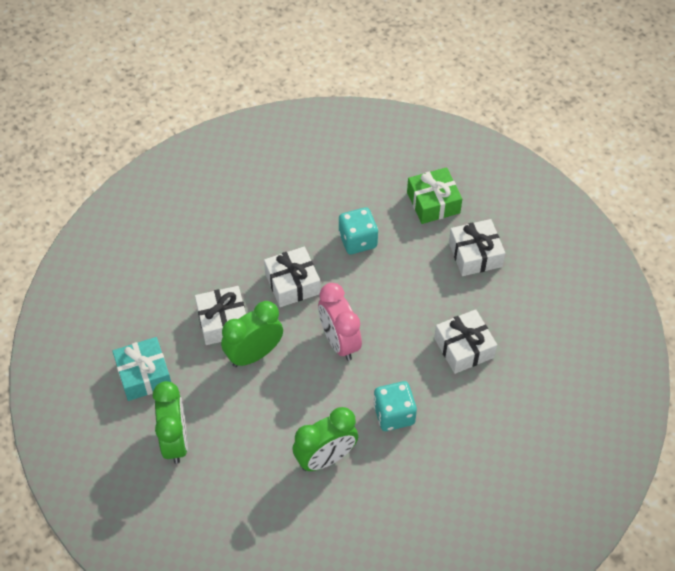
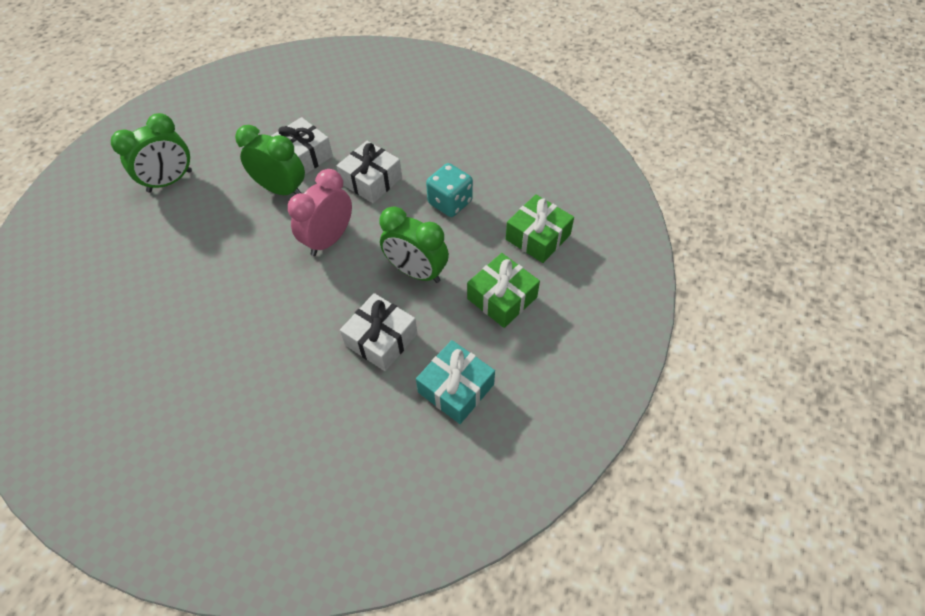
camera: 60 degrees right, 0 degrees up
(144, 375) = (224, 136): turquoise gift -> turquoise gift (456, 388)
(325, 458) = (196, 286): green clock -> green clock (416, 272)
(394, 414) = (270, 316): turquoise dice -> none
(475, 254) = (502, 298): white gift -> green gift

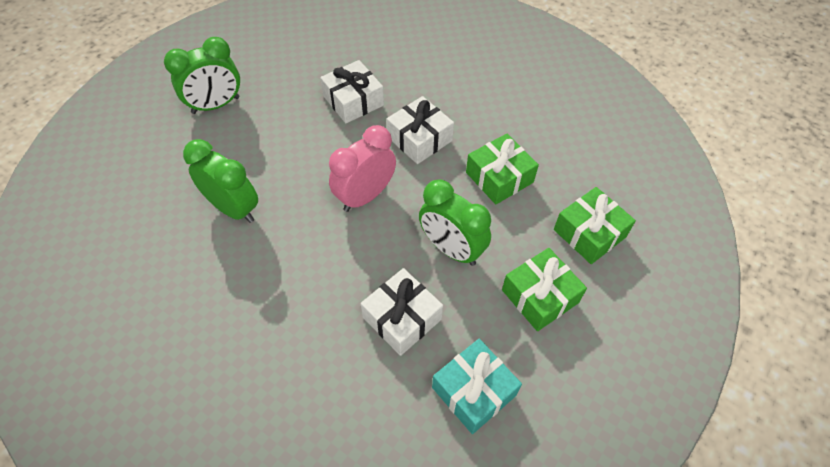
camera: 10 degrees right, 0 degrees up
(282, 190) = (325, 133): green clock -> green clock (233, 208)
(450, 202) = (499, 177): turquoise dice -> green gift

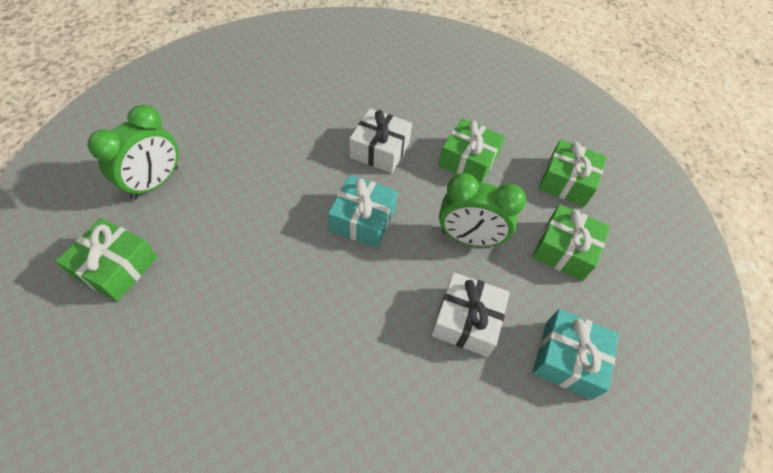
camera: 30 degrees left, 0 degrees up
(154, 163) = (116, 267): none -> green gift
(233, 208) = (237, 281): green clock -> none
(353, 101) = (297, 134): white gift -> none
(365, 196) = (363, 219): pink clock -> turquoise gift

